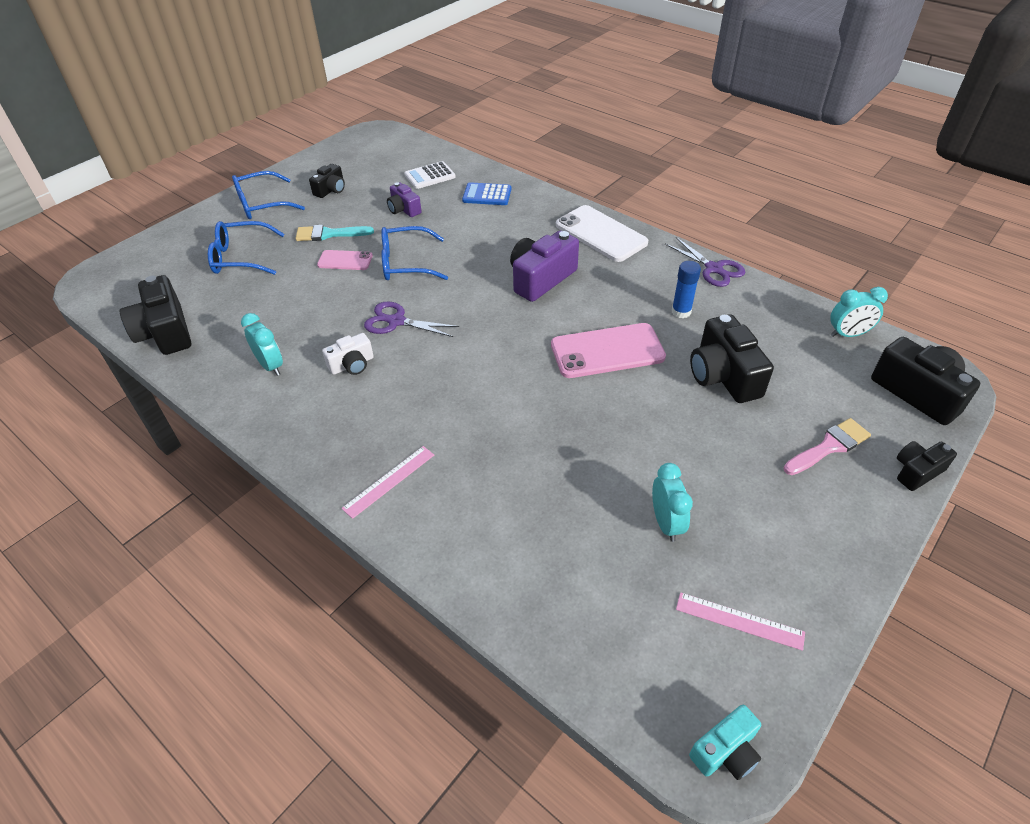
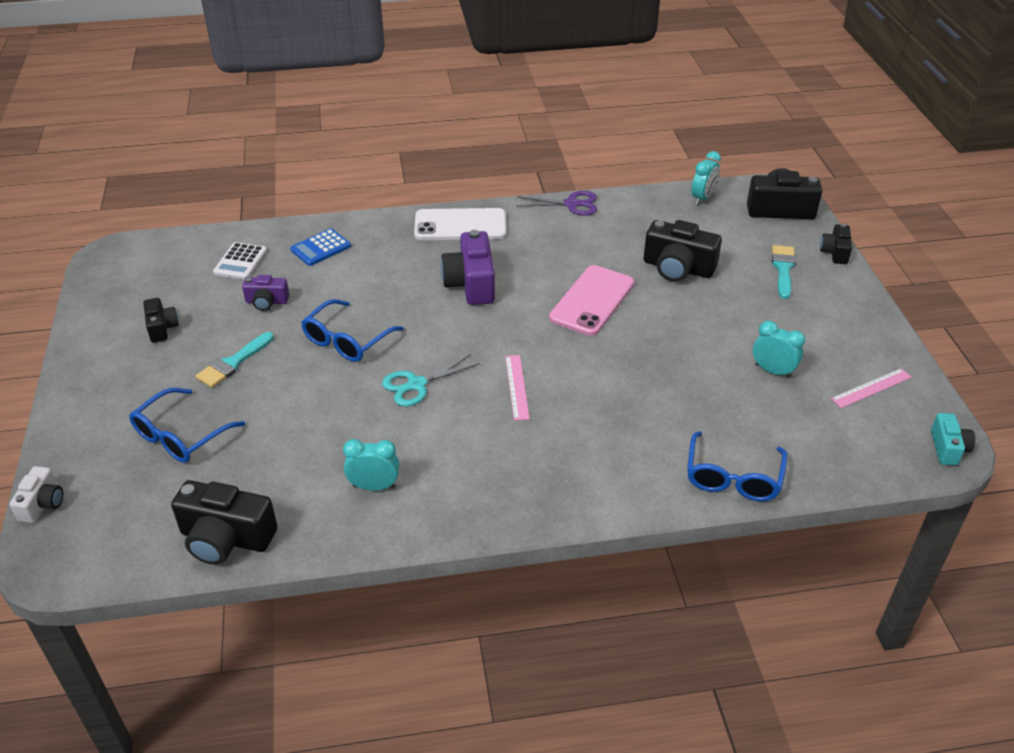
camera: 50 degrees left, 5 degrees down
(261, 204) = (110, 383): blue glasses -> blue glasses (733, 478)
(345, 260) = (289, 372): pink phone -> none
(352, 364) = (437, 436): white camera -> white camera (42, 504)
(389, 481) = (595, 480): pink ruler -> pink ruler (516, 387)
(396, 321) = (417, 384): purple scissors -> turquoise scissors
(681, 312) = (595, 245): blue glue stick -> none
(829, 446) = (783, 269): pink brush -> turquoise brush

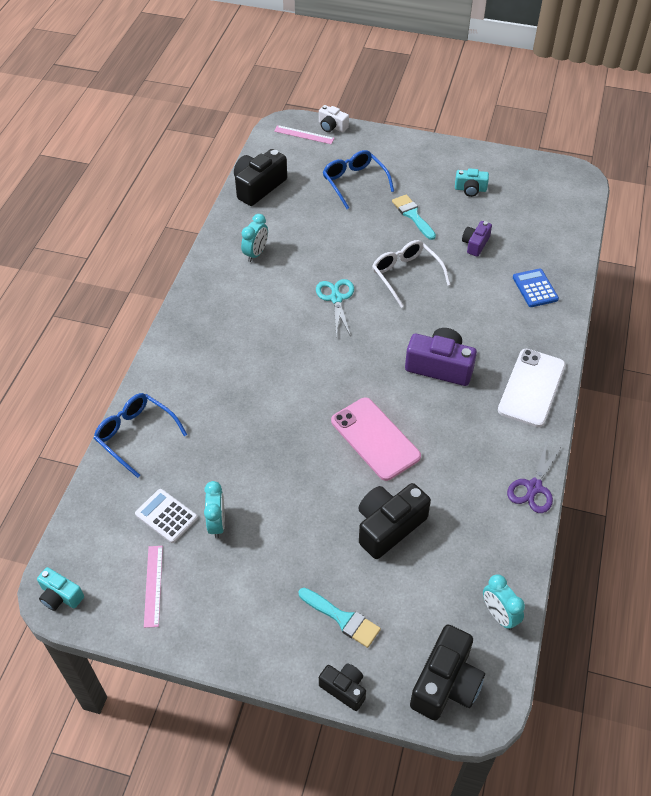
camera: 115 degrees right, 10 degrees up
(162, 328) = (470, 189): black camera -> turquoise camera
(240, 262) = (535, 240): white calculator -> white calculator (166, 516)
(346, 340) = (406, 275): blue glasses -> white glasses
(516, 387) = (301, 351): pink ruler -> pink ruler (304, 134)
(773, 371) = (217, 523): turquoise clock -> turquoise clock turned 60 degrees counterclockwise

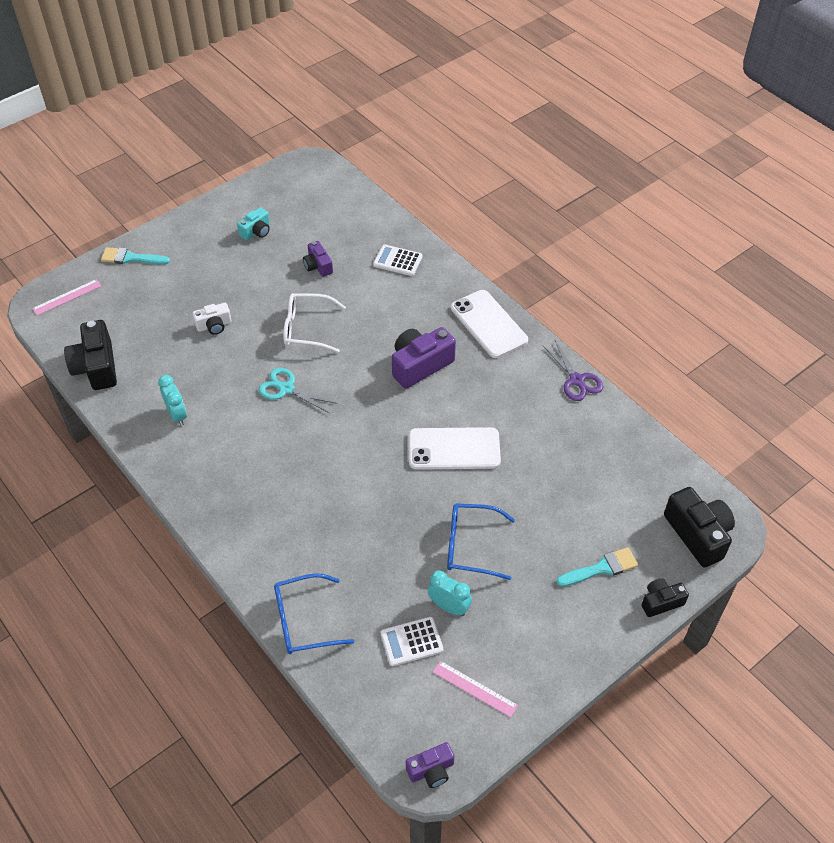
camera: 55 degrees left, 0 degrees up
(60, 596) = (431, 770): turquoise camera -> purple camera
(332, 126) = (80, 272): white camera -> white camera (214, 325)
(354, 182) = (166, 298): blue glasses -> blue glasses (470, 546)
(375, 439) = (454, 449): pink phone -> white phone
(388, 526) = (542, 489): black camera -> none
(412, 215) = (246, 284): turquoise brush -> turquoise brush (131, 258)
(499, 615) = (665, 468): turquoise clock -> none
(535, 288) = (398, 261): blue calculator -> white calculator

